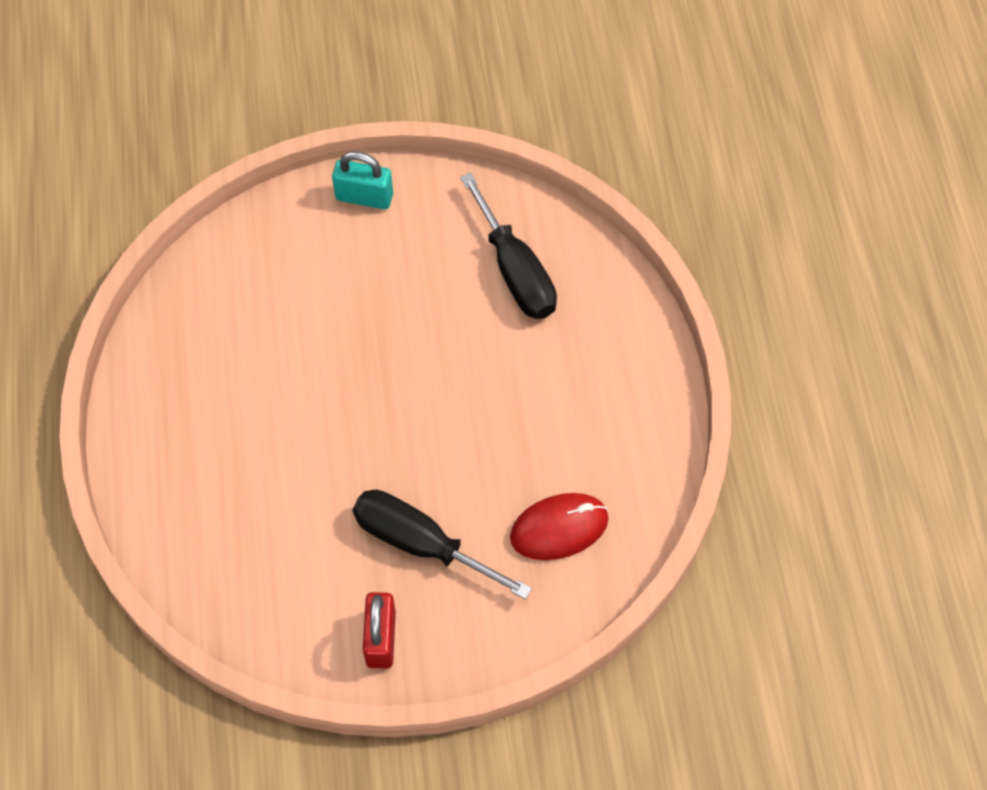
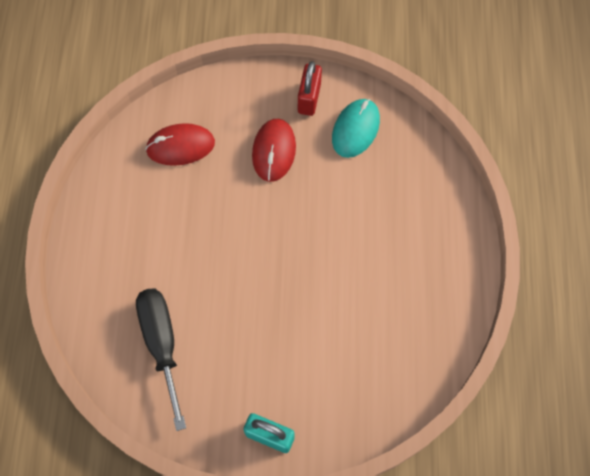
camera: 170 degrees left, 5 degrees up
(303, 598) = (355, 129): none -> turquoise mouse
(420, 543) = (274, 151): black screwdriver -> red mouse

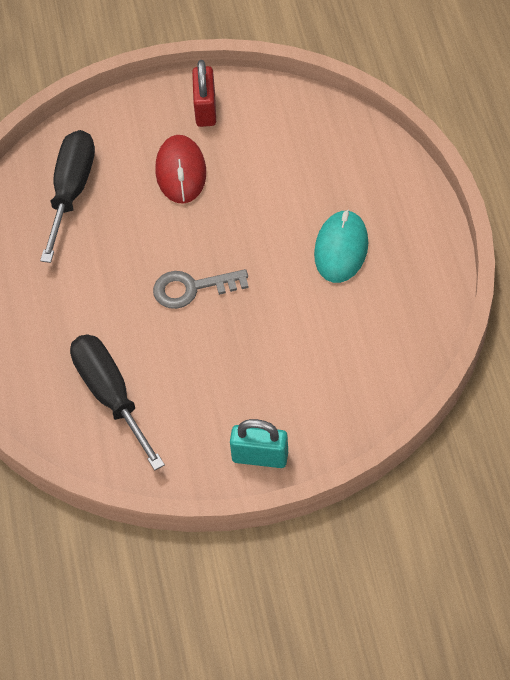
camera: 10 degrees left, 10 degrees down
(180, 146) = (71, 191): red mouse -> black screwdriver
(255, 262) = (192, 288): none -> grey key
(355, 129) = (268, 129): turquoise mouse -> turquoise mouse (341, 249)

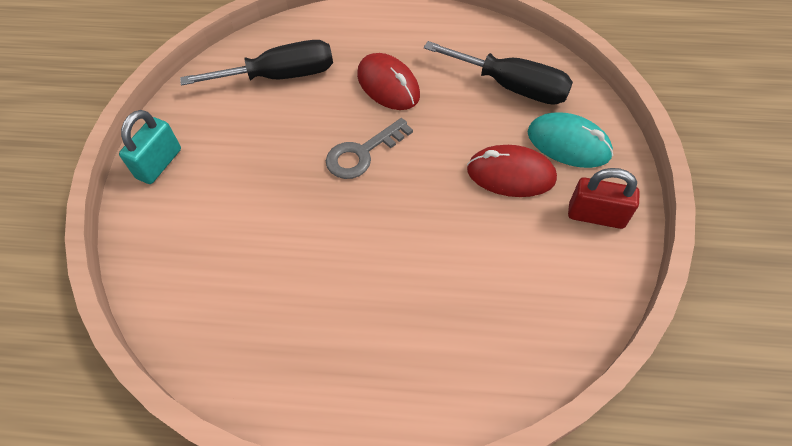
camera: 105 degrees right, 0 degrees up
(97, 293) = (388, 85): none -> red mouse
(192, 288) = (362, 153): grey key -> grey key turned 135 degrees counterclockwise
(341, 249) = (354, 299): turquoise mouse -> turquoise mouse (568, 144)

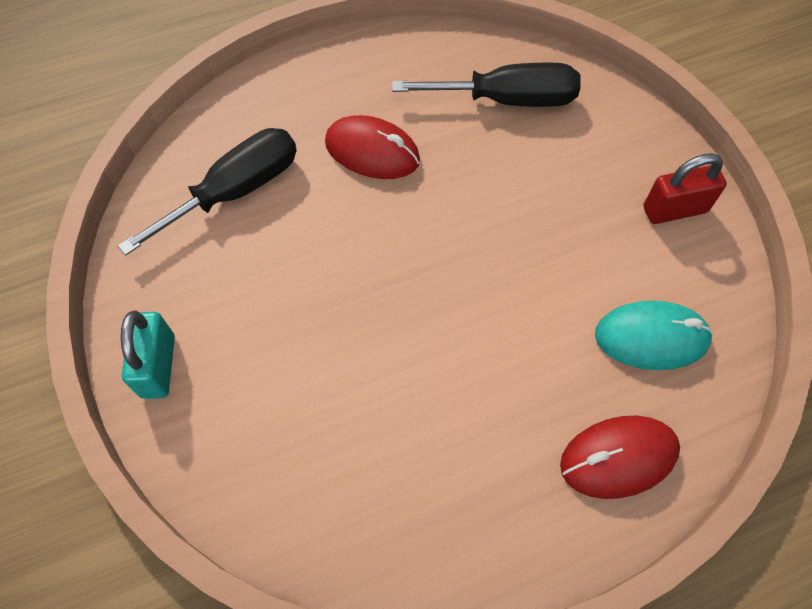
camera: 30 degrees left, 5 degrees up
(362, 153) = (396, 245): grey key -> none
(510, 174) = (567, 201): red mouse -> red mouse (618, 458)
(568, 144) = (603, 142): turquoise mouse -> turquoise mouse (651, 338)

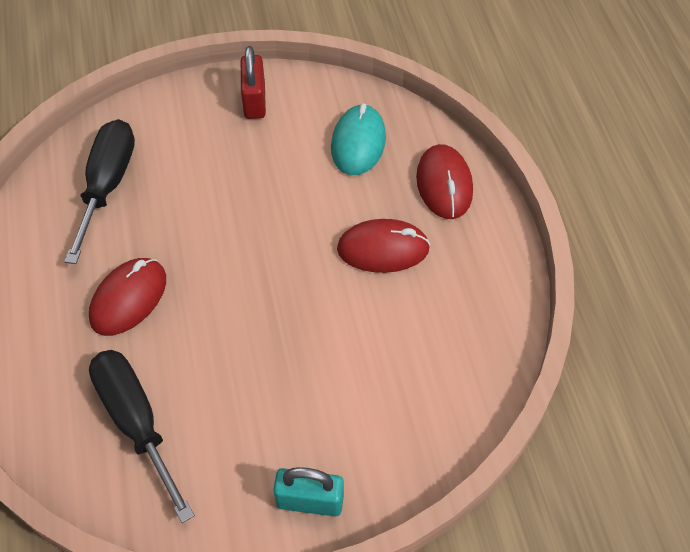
camera: 80 degrees left, 5 degrees down
(493, 393) = (383, 249): none -> red mouse

